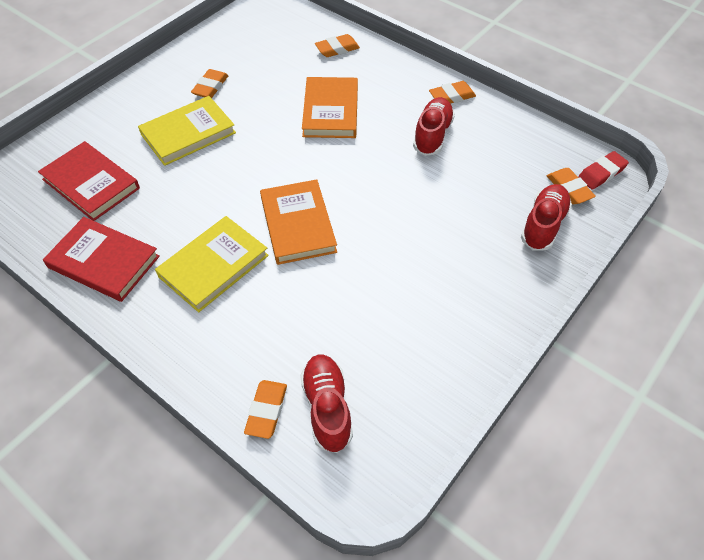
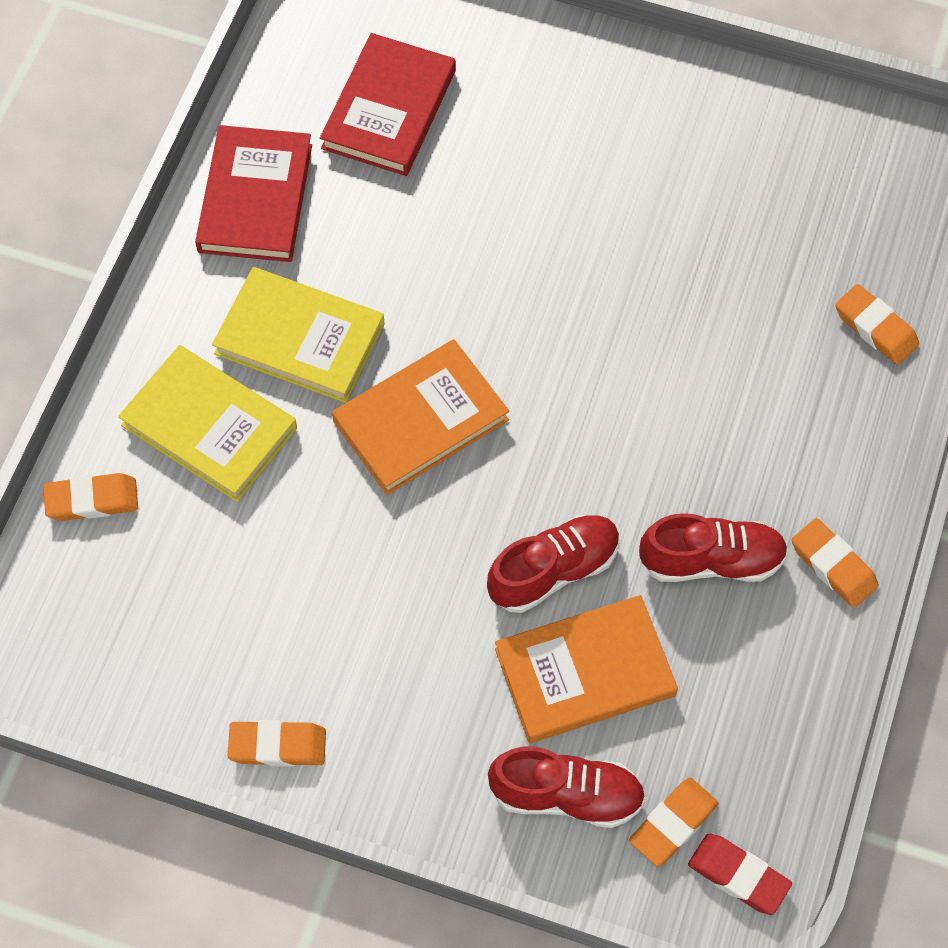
camera: 70 degrees right, 10 degrees up
(188, 133) = (548, 187): yellow book -> yellow book (209, 426)
(210, 87) = (673, 170): orange eraser -> orange eraser (277, 746)
(327, 408) = (119, 573): red shoe -> red shoe (553, 571)
(331, 111) = (699, 377): orange book -> orange book (585, 673)

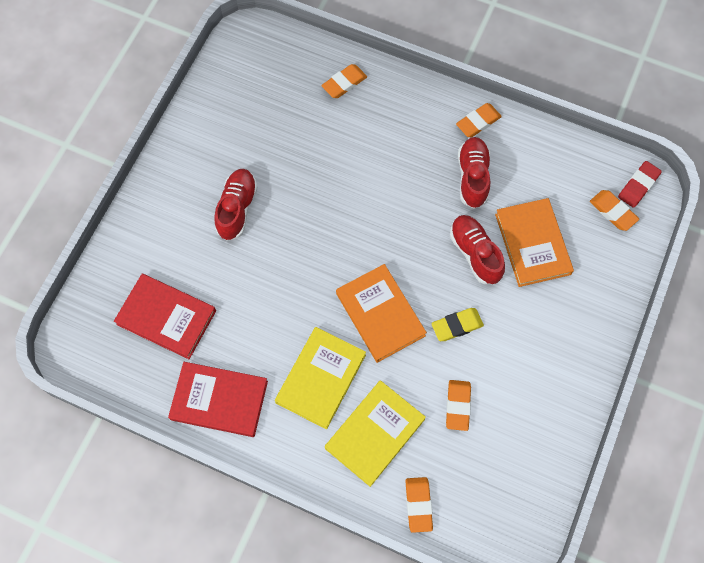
camera: 85 degrees left, 5 degrees up
(277, 746) = (572, 402): orange eraser -> orange eraser (458, 406)
(409, 546) = (457, 326): none -> yellow eraser
(566, 795) = (598, 259): red shoe -> red shoe (237, 209)

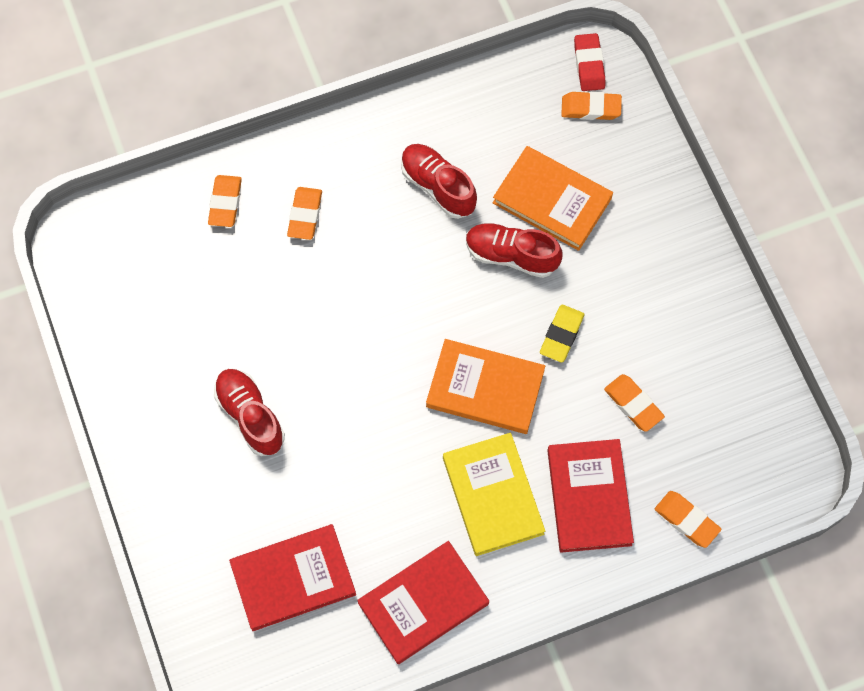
camera: 45 degrees left, 0 degrees up
(374, 433) = (588, 497): yellow book -> red book
(478, 122) = (390, 130): orange eraser -> orange eraser (305, 215)

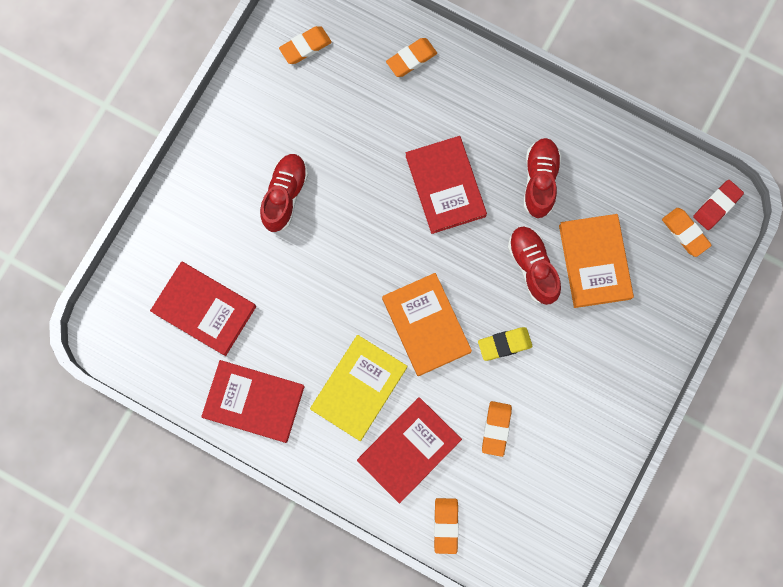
camera: 50 degrees right, 10 degrees up
(305, 215) = (446, 115): orange eraser -> orange eraser (305, 47)
(370, 268) = (445, 186): none -> red book

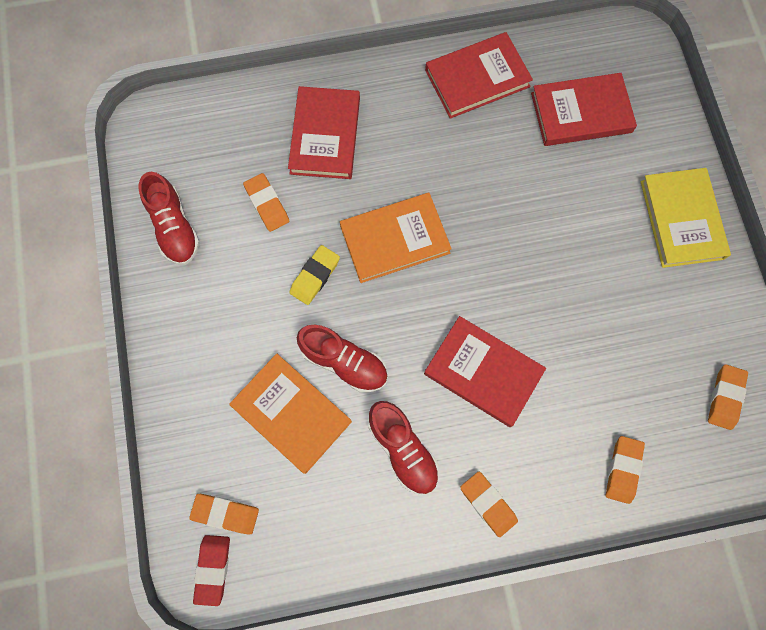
camera: 140 degrees right, 5 degrees down
(285, 195) = (609, 250): red shoe -> red shoe (174, 228)
(358, 388) = (406, 149): yellow book -> yellow book (682, 219)
(426, 325) = (394, 239): orange book -> orange book turned 45 degrees counterclockwise
(446, 525) = (249, 105): orange eraser -> orange eraser (488, 504)

